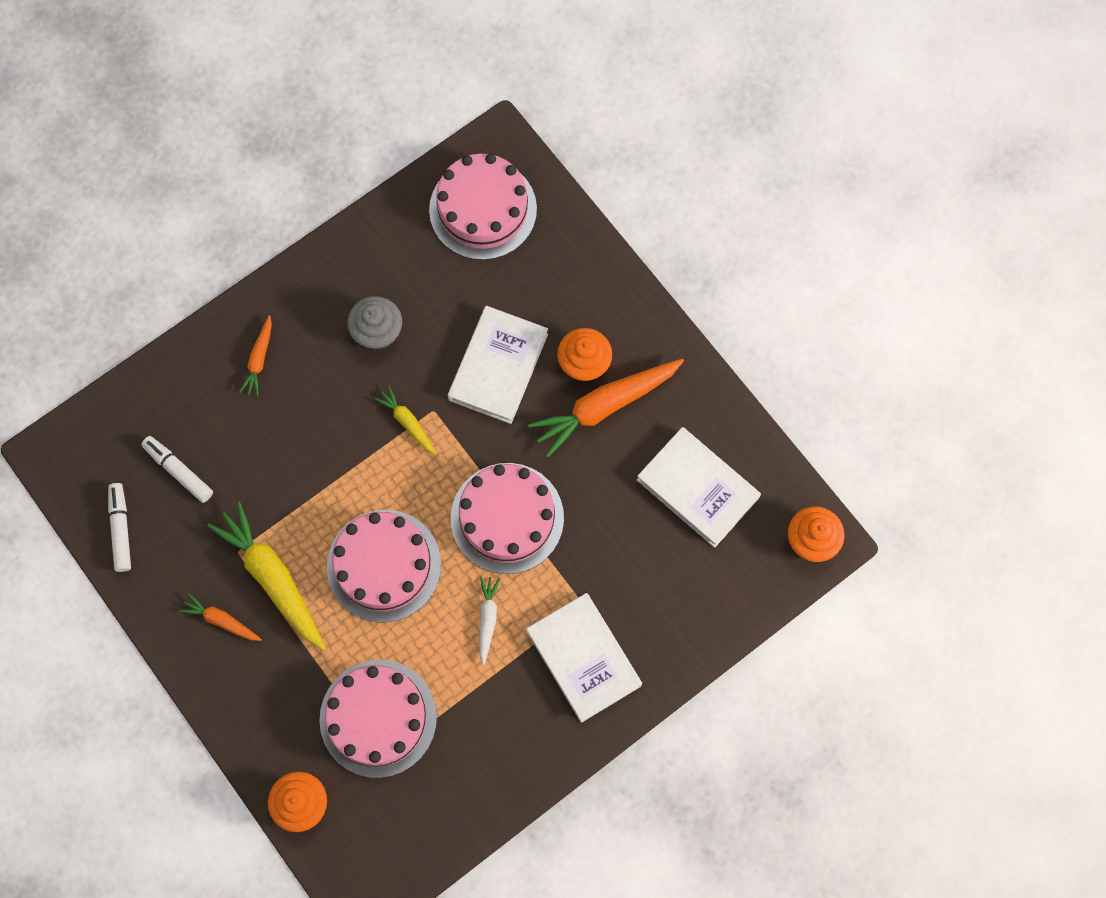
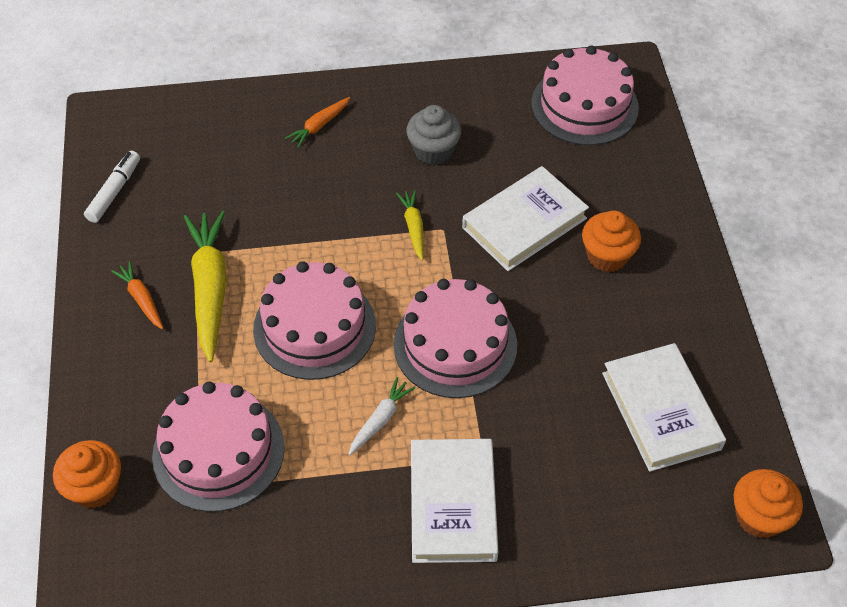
camera: 30 degrees right, 20 degrees down
(179, 471) = (193, 173): white marker -> none
(605, 406) = (607, 298): orange carrot -> none

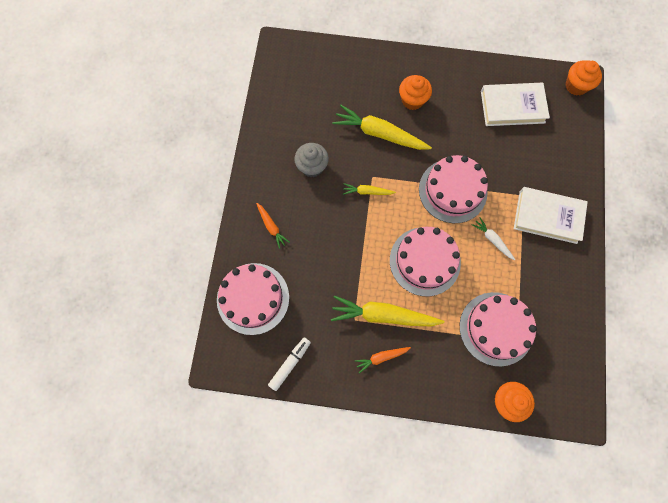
camera: 75 degrees left, 20 degrees up
(114, 192) = (290, 364): white marker -> white marker turned 90 degrees clockwise
(524, 223) = (379, 133): white book -> yellow carrot
(584, 105) = (301, 77): pink cake -> pink cake (253, 298)

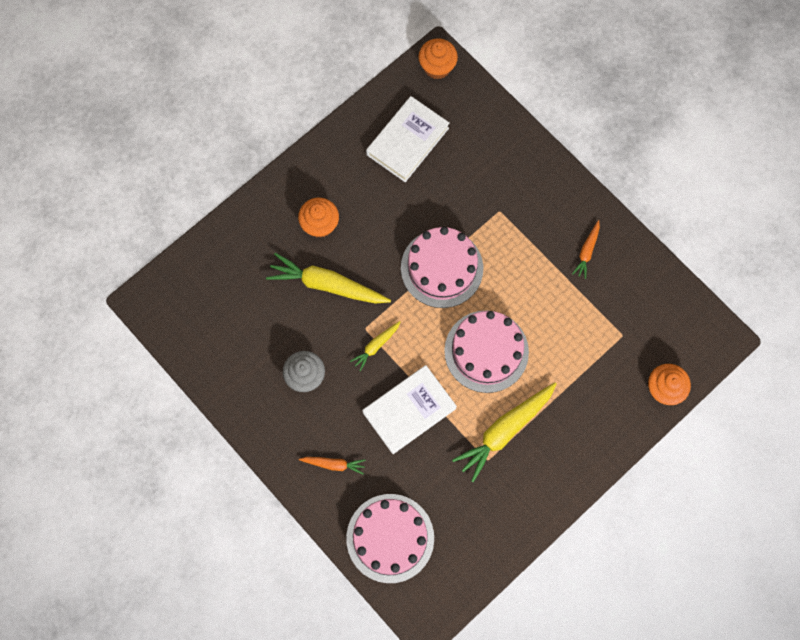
camera: 50 degrees left, 0 degrees up
(290, 364) = (480, 552): white marker -> none
(379, 133) = (327, 284): yellow carrot -> yellow carrot turned 45 degrees clockwise
(381, 357) = (541, 465): orange carrot -> orange carrot (586, 251)
(492, 240) = (517, 274): white carrot -> none
(496, 328) = (597, 343): pink cake -> none
(547, 217) = (537, 208): white book -> white book (409, 410)

